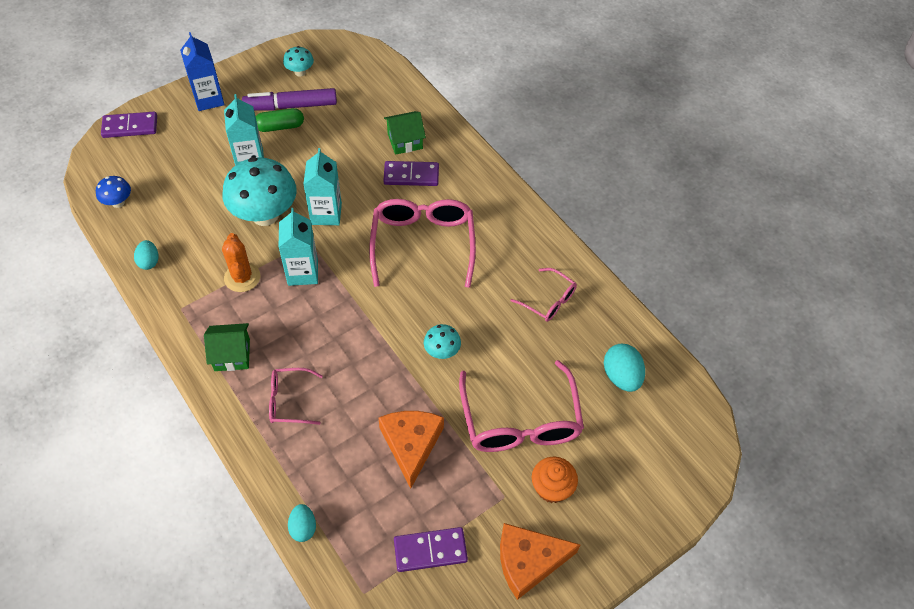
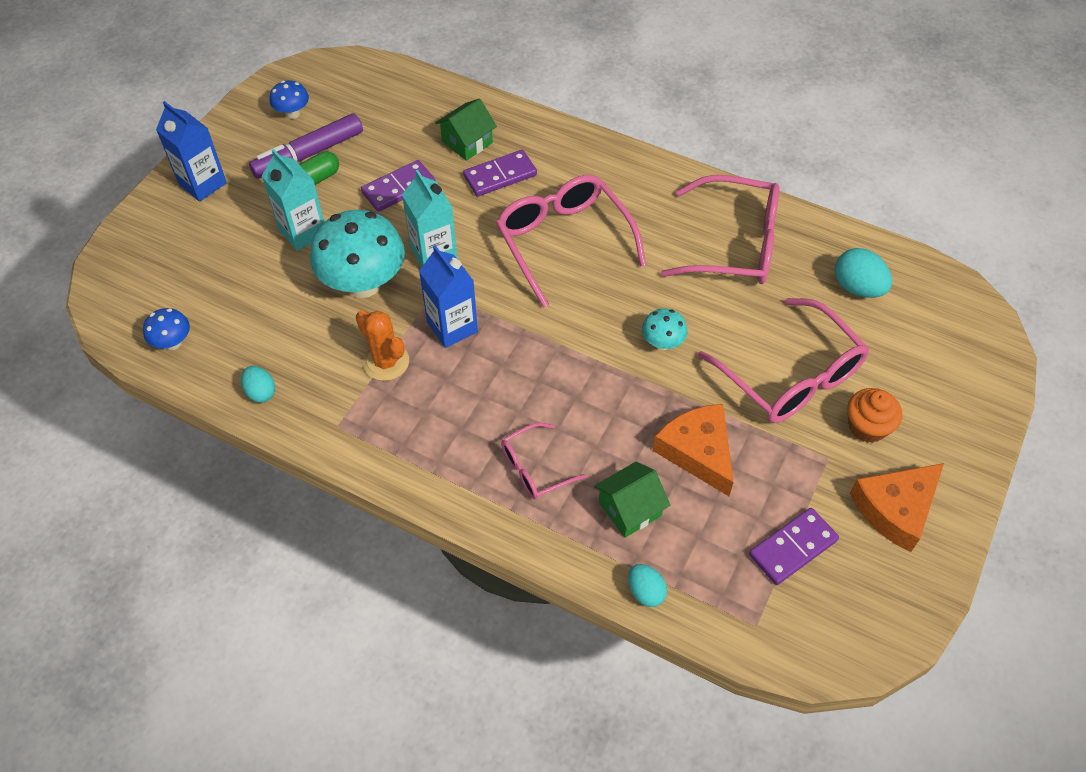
camera: 25 degrees left, 0 degrees up
(130, 127) = (125, 252): purple domino -> purple domino (398, 188)
(232, 355) = (434, 449): green house -> green house (629, 509)
(300, 72) = (293, 113): turquoise mushroom -> blue mushroom
(303, 272) = (452, 327): turquoise carton -> blue carton
(549, 301) = (735, 244): pink glasses -> pink glasses, size x1.90

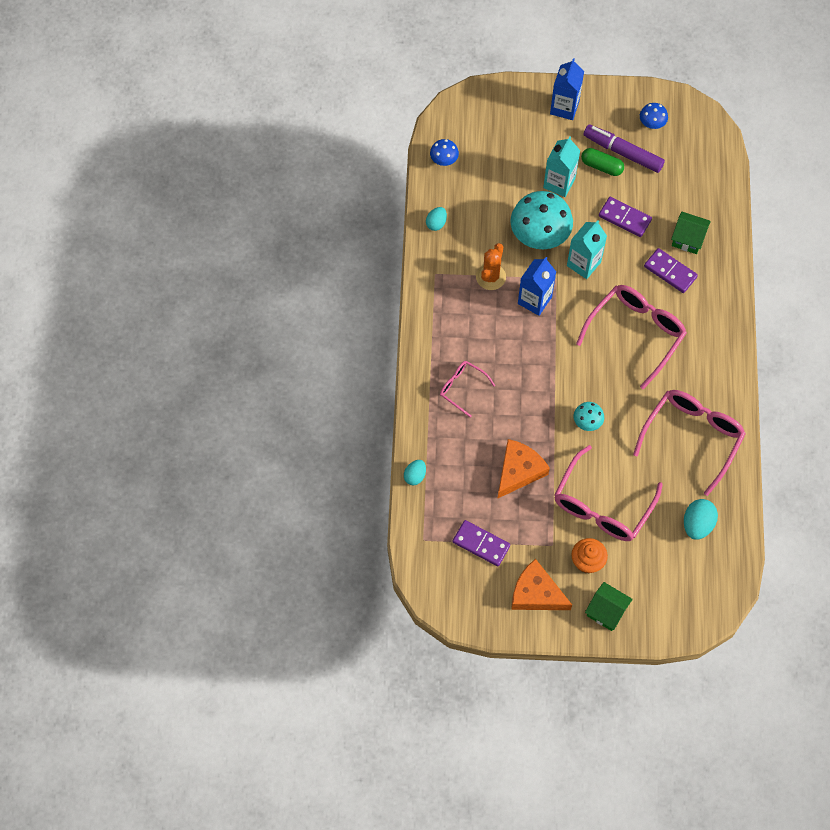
camera: 65 degrees right, 10 degrees up
(629, 509) = (461, 448): green house -> green house (606, 611)
(735, 244) = (692, 437): pink glasses -> pink glasses turned 135 degrees counterclockwise

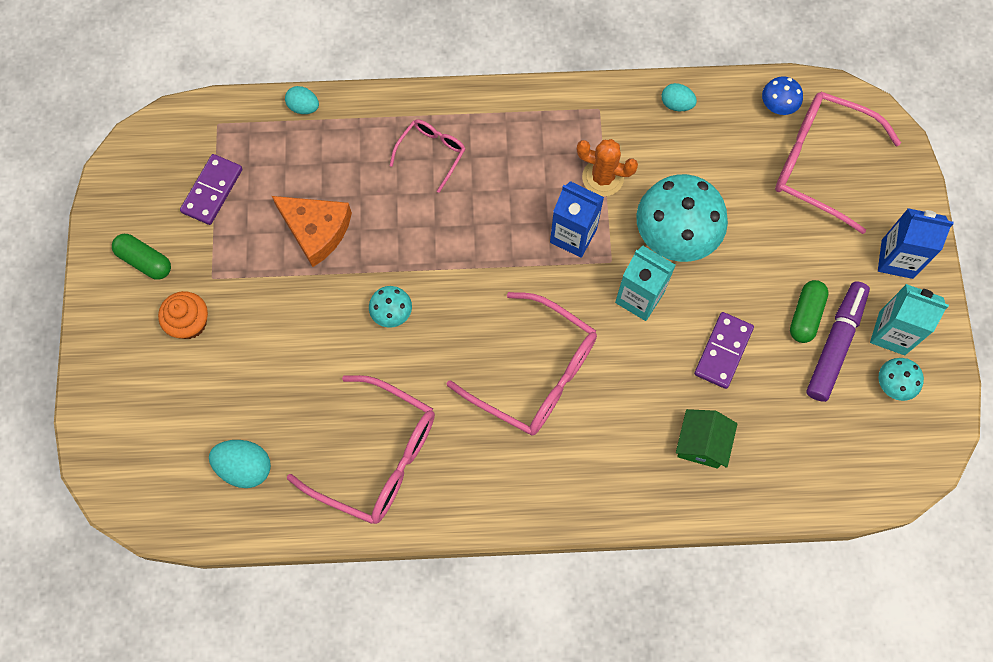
camera: 85 degrees right, 5 degrees up
(536, 593) = (145, 261): orange cheese -> green capsule
(559, 183) = (767, 258): turquoise carton -> turquoise carton (892, 333)
(602, 506) = (269, 338): pink glasses -> pink glasses (819, 163)
(606, 611) = (119, 350): green house -> none
(652, 124) = (893, 385): blue mushroom -> turquoise mushroom
(670, 272) = (642, 419): purple domino -> none

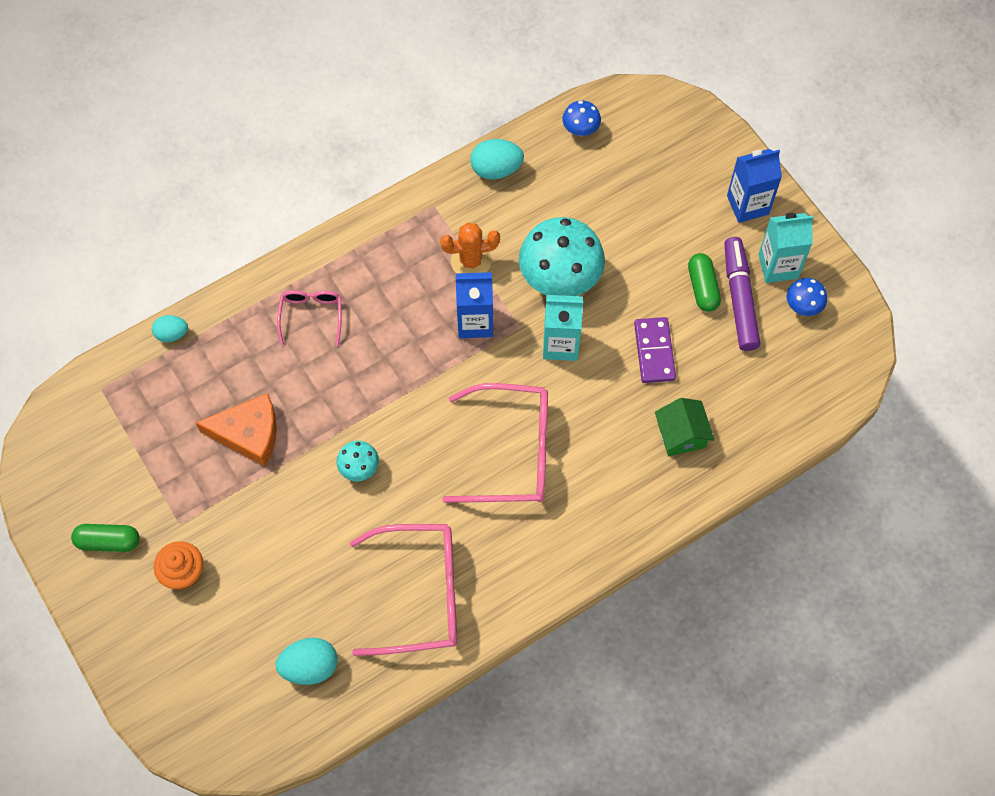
camera: 30 degrees left, 5 degrees down
(212, 191) = (133, 449): purple domino -> none
(676, 104) = (496, 169): turquoise egg -> turquoise egg, size x1.56
(819, 163) = (641, 159): pink glasses -> none
(893, 385) = (803, 306): turquoise mushroom -> blue mushroom

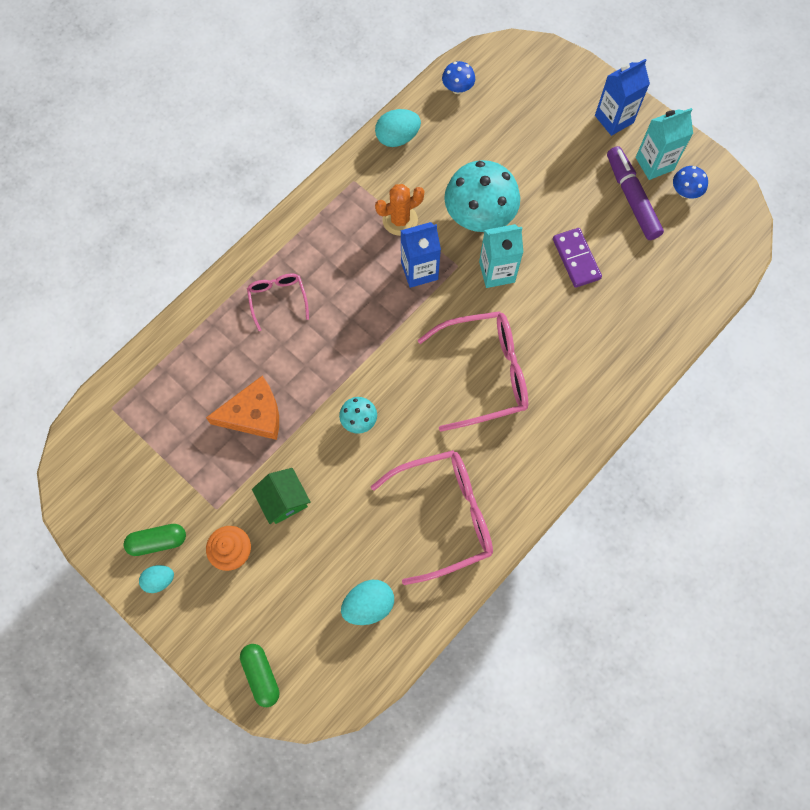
camera: 15 degrees left, 5 degrees up
(172, 334) = (160, 345): turquoise egg -> turquoise egg (159, 580)
(681, 435) = (620, 323): green house -> green house (284, 500)
(703, 288) = (599, 196): green capsule -> green capsule (261, 675)

